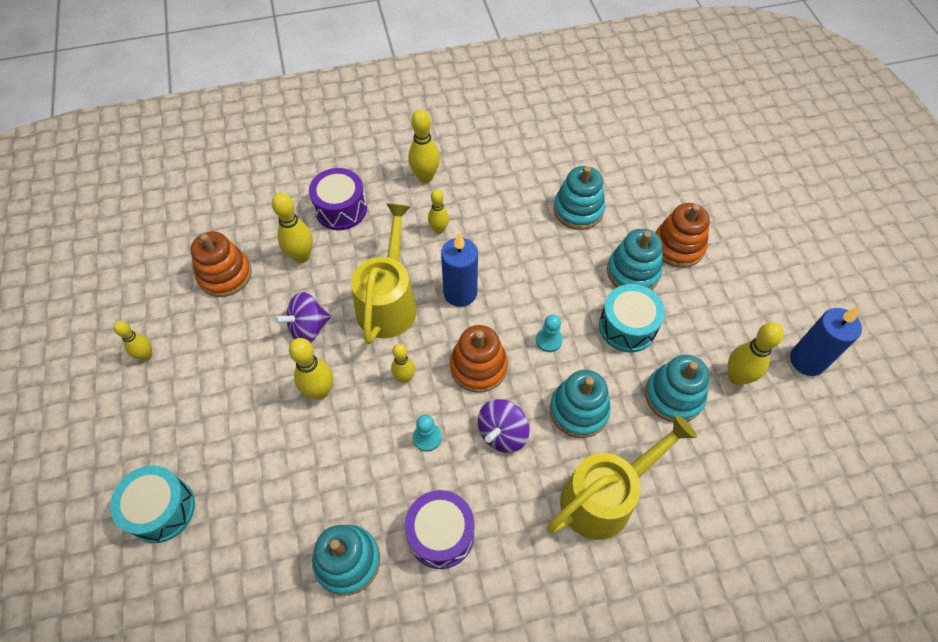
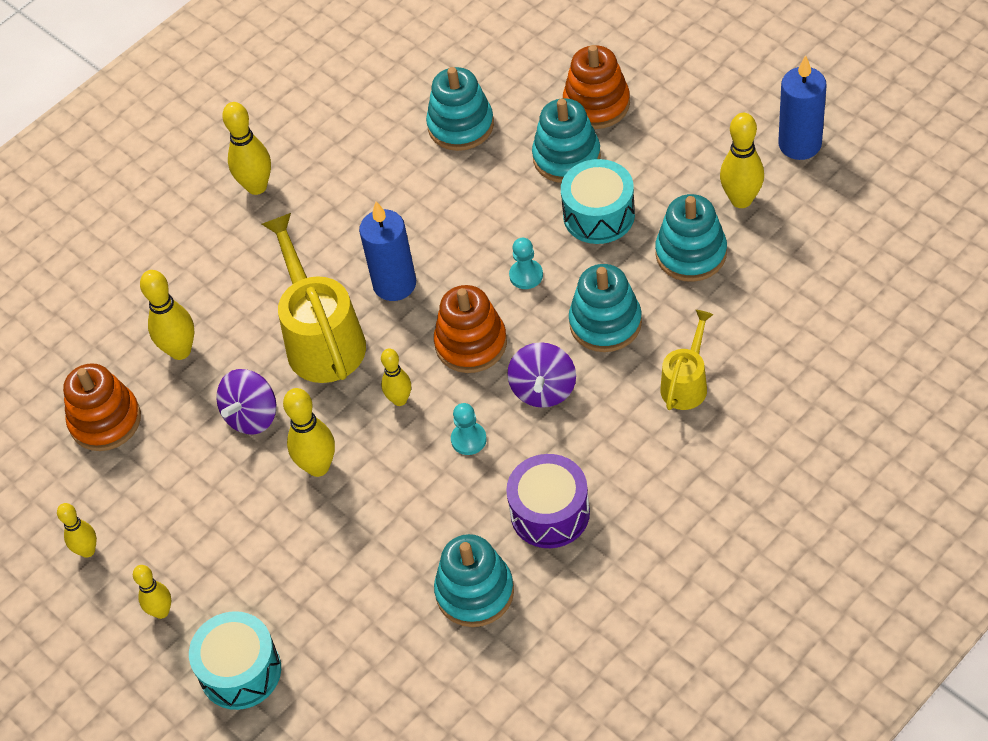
camera: 25 degrees left, 5 degrees down
(341, 209) = (184, 276): purple drum -> none
(439, 230) = (318, 234): yellow bowling pin -> yellow bowling pin (161, 611)
(605, 496) = (686, 383): yellow watering can -> yellow watering can, size x0.56

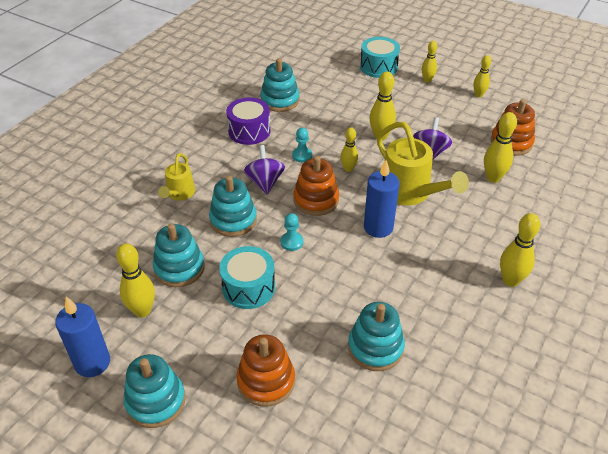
camera: 160 degrees right, 10 degrees down
(566, 157) = (282, 330): turquoise stacking toy -> turquoise stacking toy (156, 401)

